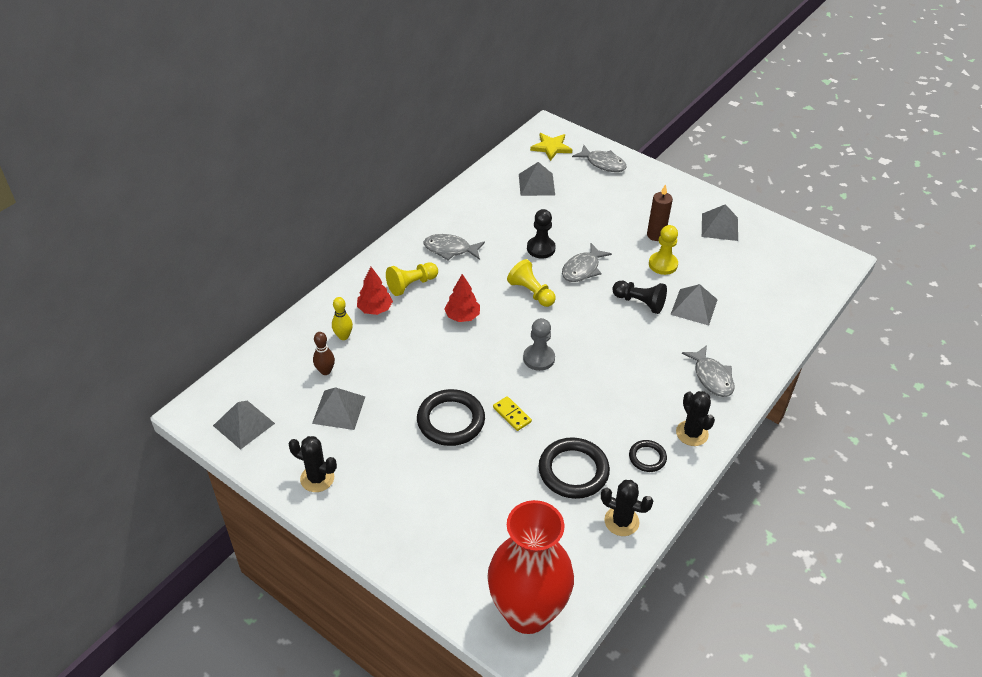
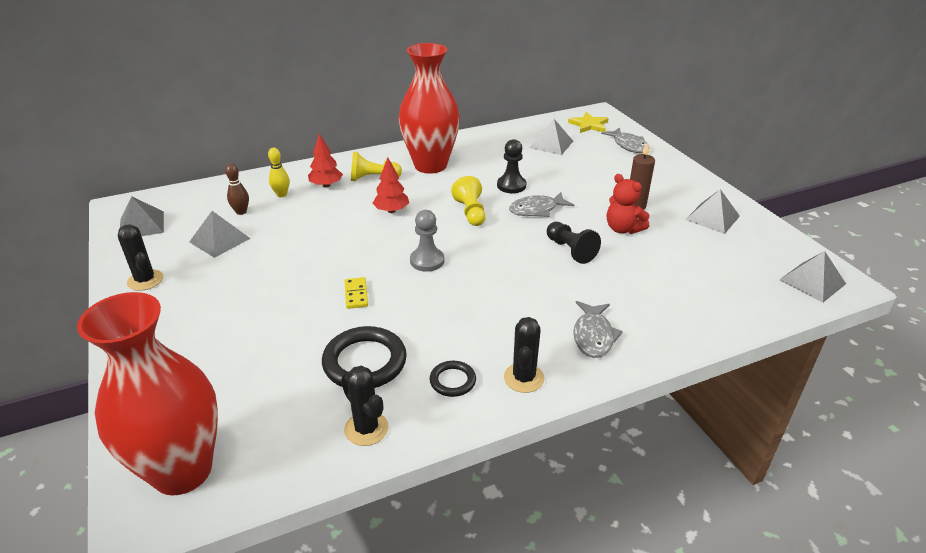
camera: 30 degrees right, 10 degrees down
(450, 249) = (430, 165): grey fish -> red vase
(451, 420) = (298, 279): black ring -> none
(663, 264) = (623, 229): yellow pawn -> red teddy bear
(694, 307) = (626, 271): grey pyramid -> grey pyramid (812, 281)

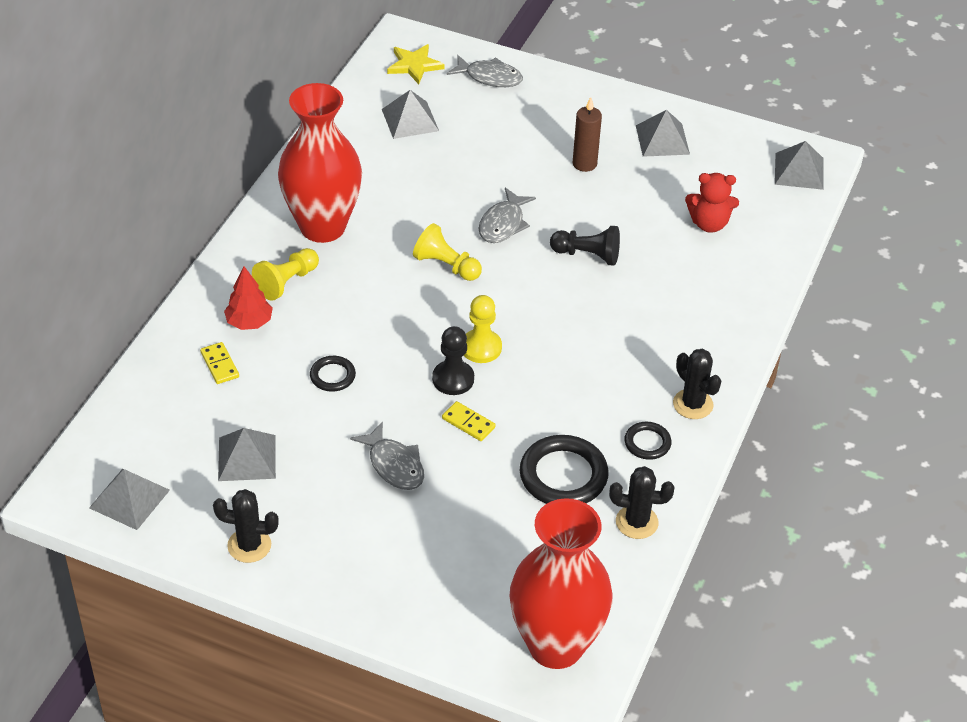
camera: 45 degrees left, 10 degrees up
(241, 212) = (212, 413): brown bowling pin -> none
(281, 194) = (220, 365): yellow bowling pin -> yellow domino
(324, 229) = (332, 376): none -> black ring
(391, 211) = (367, 312): red tree -> none
(427, 261) = (481, 348): grey pawn -> yellow pawn
(511, 185) = (441, 206): black pawn -> black pawn (453, 379)
(593, 336) = (699, 332): grey fish -> grey fish (394, 465)
(623, 229) = (603, 201): red teddy bear -> red teddy bear (709, 224)

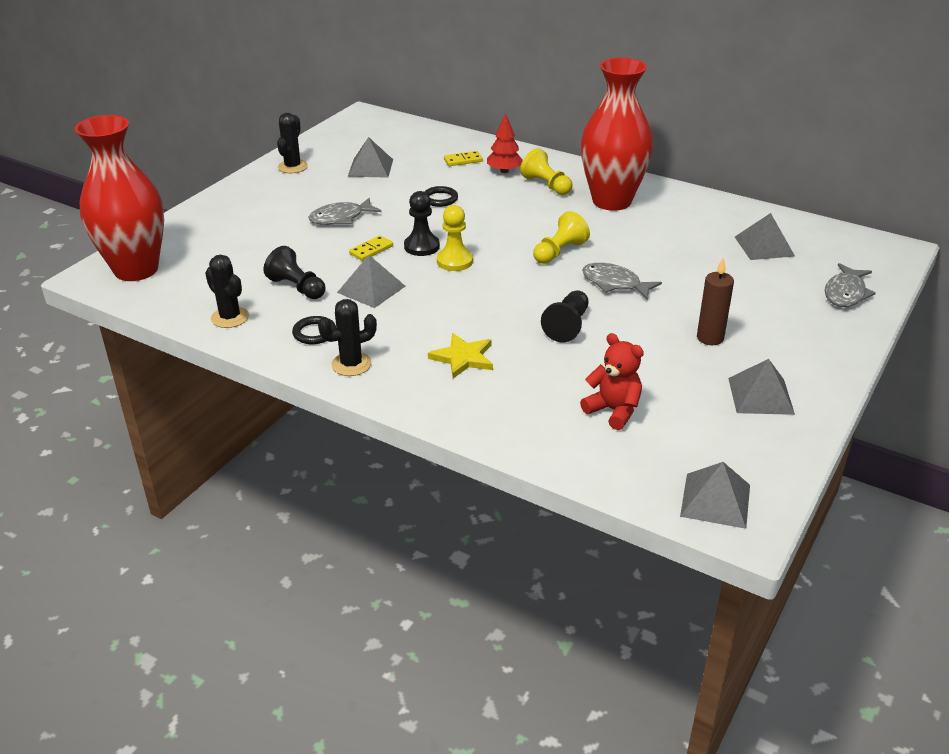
camera: 100 degrees right, 10 degrees down
(129, 498) = (351, 133): grey pyramid -> grey pyramid (371, 289)
(414, 65) = (852, 253): yellow star -> yellow star (463, 358)
(563, 475) = (297, 287): black ring -> black pawn
(637, 522) = (230, 317): black cactus -> black cactus turned 60 degrees counterclockwise
(709, 224) = (613, 411): red teddy bear -> red teddy bear turned 120 degrees clockwise

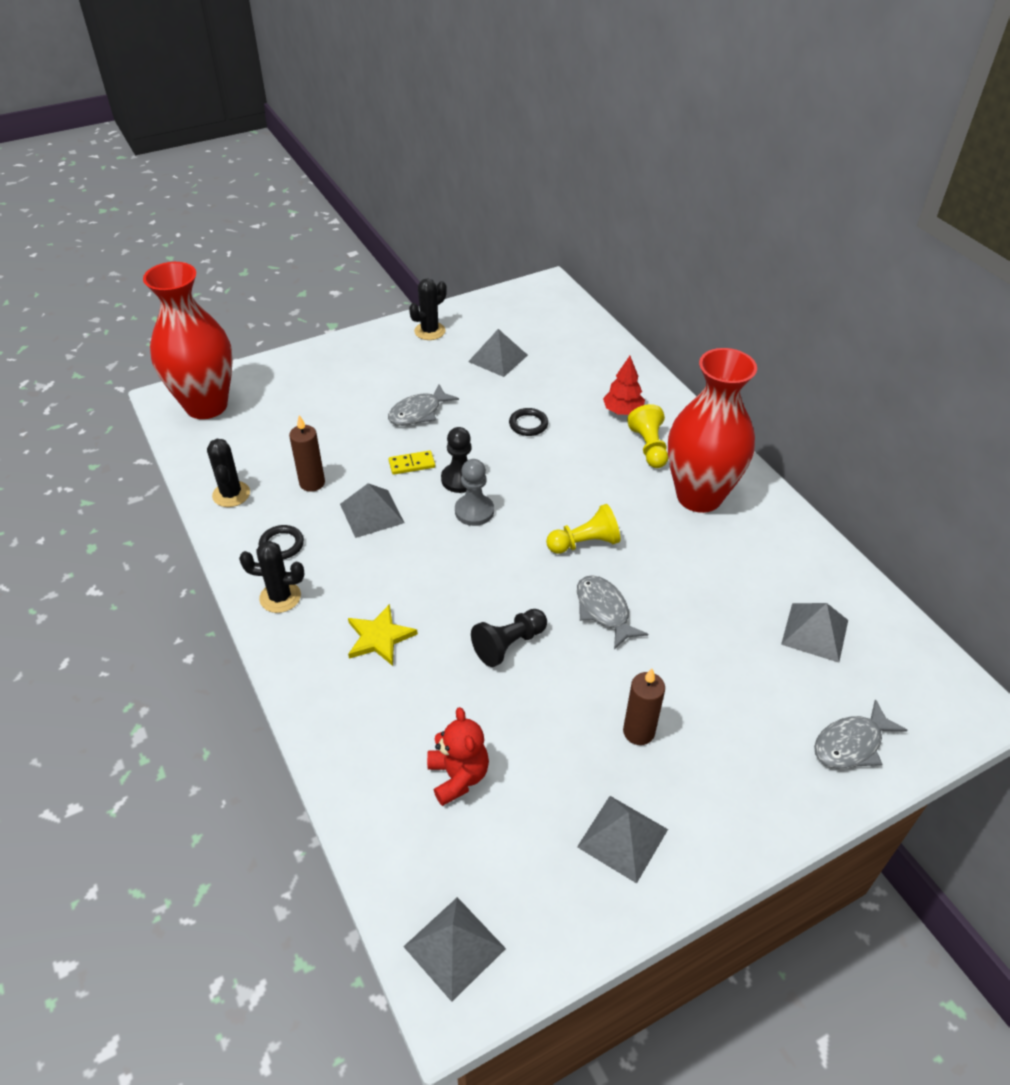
camera: 30 degrees right, 10 degrees up
(297, 287) = (312, 483): black pawn -> brown candle
(340, 218) = (418, 412): grey fish -> grey fish turned 45 degrees counterclockwise
(454, 261) = (474, 511): yellow pawn -> grey pawn
(463, 160) = (593, 381): yellow domino -> none

